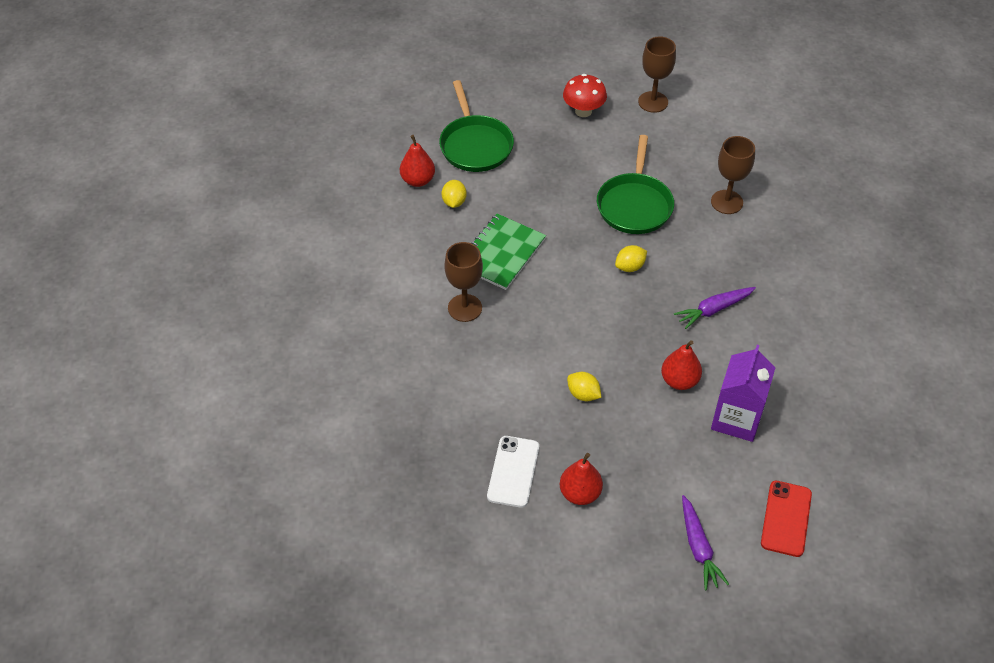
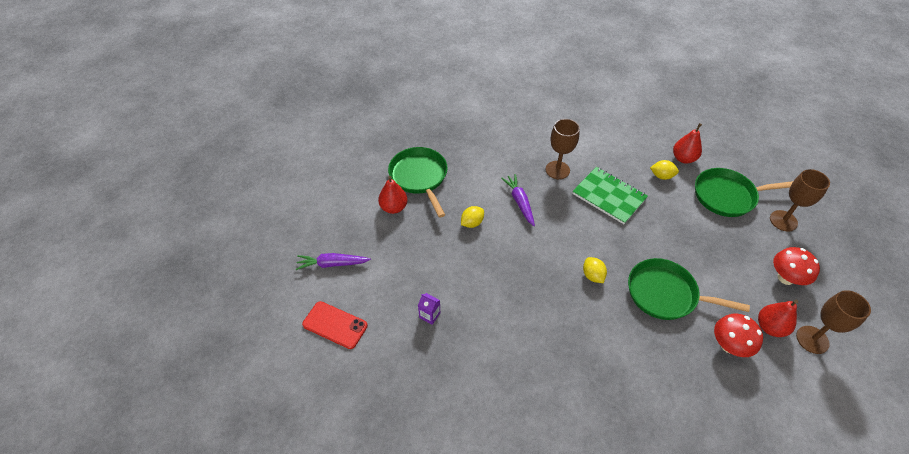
camera: 100 degrees right, 0 degrees up
(513, 471) = (419, 177): white phone -> green pan
(679, 381) = (473, 285): red pear -> red pear (770, 327)
(681, 160) = (729, 345): none -> red mushroom
(714, 310) = (541, 327): purple carrot -> purple carrot (519, 202)
(726, 202) = (674, 372): brown goblet -> brown goblet (783, 221)
(736, 419) = (429, 315): purple carton -> purple carton, size x0.45

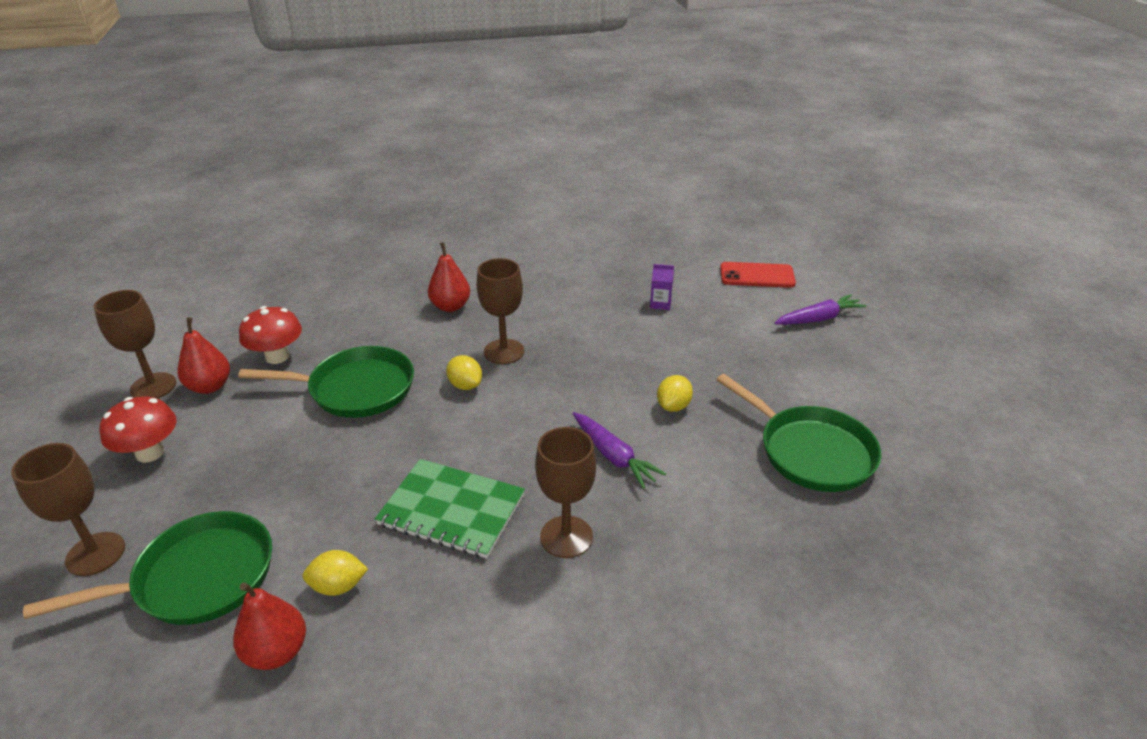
camera: 160 degrees right, 15 degrees down
(394, 207) = (807, 396): red pear -> red pear (450, 306)
(561, 299) = (504, 351): none -> brown goblet

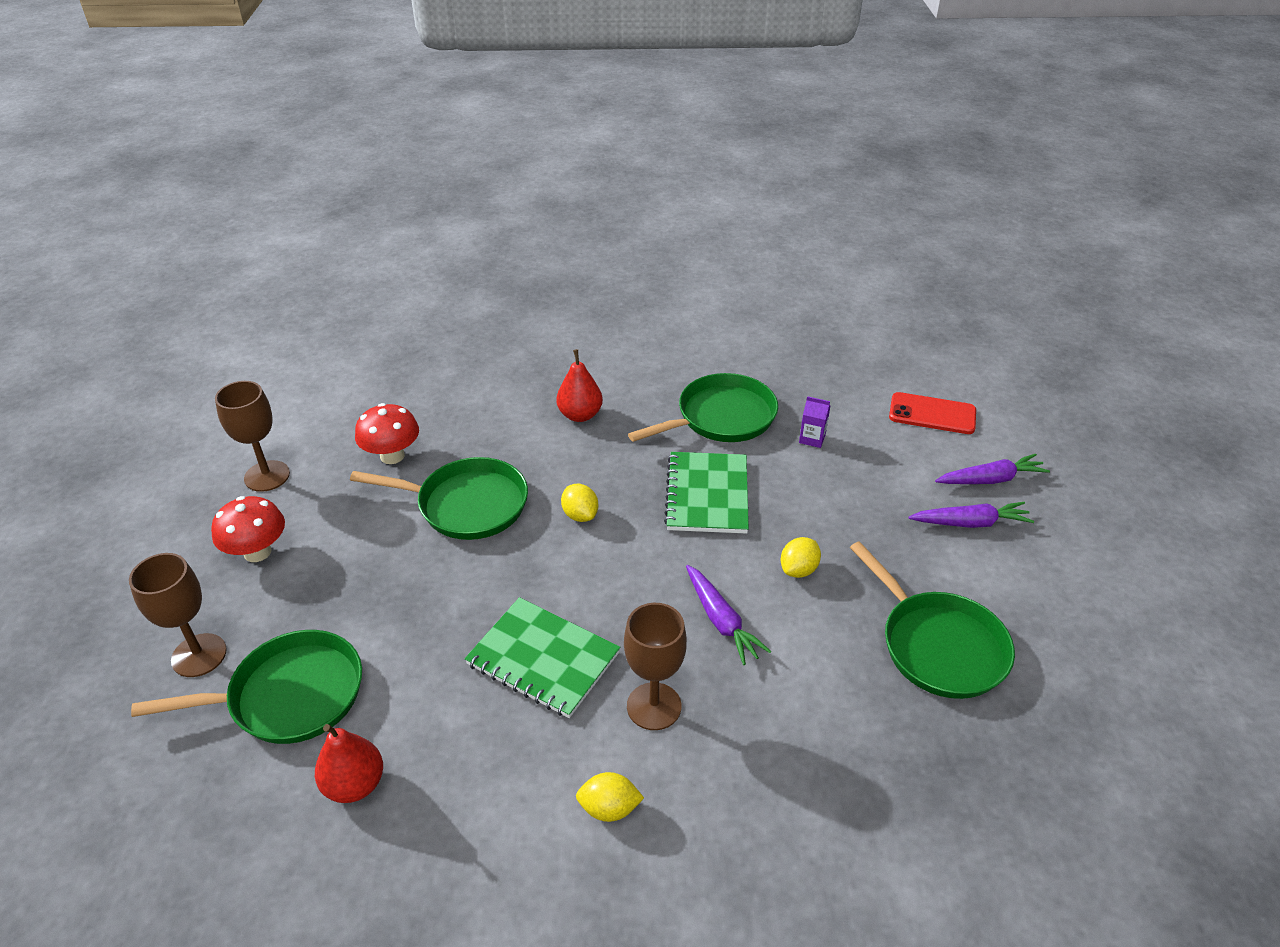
camera: 10 degrees right, 5 degrees up
(210, 386) = (321, 483): red pear -> none
(338, 586) = (420, 725): yellow lemon -> yellow lemon (609, 808)
(504, 351) = (628, 479): brown goblet -> none
(578, 296) = (721, 417): none -> green pan
(578, 356) = (707, 494): none -> green notebook
(811, 353) = (970, 523): none -> purple carrot

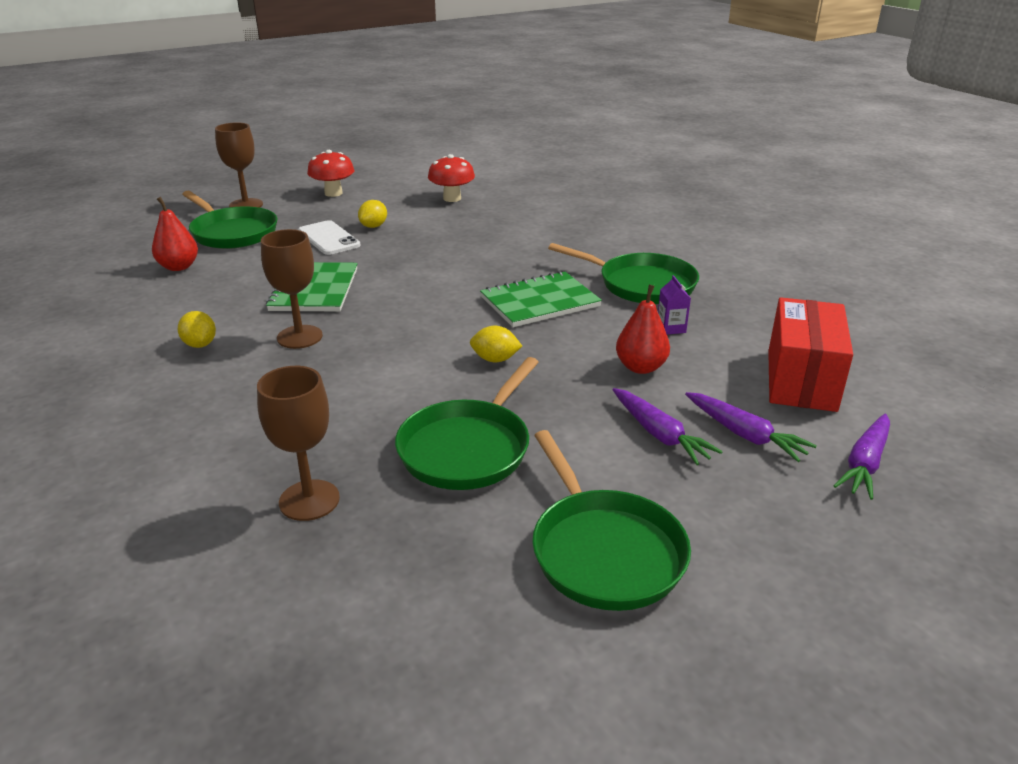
camera: 60 degrees right, 10 degrees down
(267, 476) = (396, 176): brown goblet -> brown goblet (309, 500)
(405, 602) = (328, 238): none -> white phone
(466, 505) = (432, 230): green pan -> green pan (604, 551)
(580, 415) = (568, 237): red pear -> red pear (641, 367)
(580, 515) = (462, 264): yellow lemon -> yellow lemon (373, 226)
(721, 620) = (405, 341): purple carrot -> purple carrot (865, 463)
(932, 414) = (801, 380): red phone -> red box

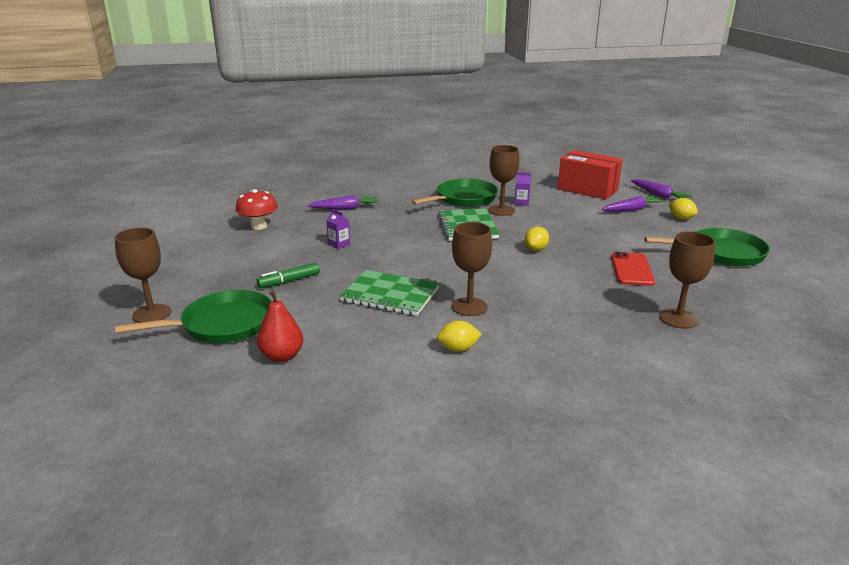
camera: 70 degrees left, 5 degrees down
(328, 238) = (289, 281): white phone -> green marker
(333, 193) = (179, 269): red mushroom -> none
(373, 226) = (283, 261): yellow lemon -> yellow lemon (681, 218)
(431, 242) = (339, 244): none -> purple carton
(468, 448) = (632, 269): green pan -> red phone
(622, 317) = (501, 210): none -> brown goblet
(641, 367) = (561, 217): red pear -> none
(659, 434) = (628, 225): purple carrot -> purple carrot (345, 208)

